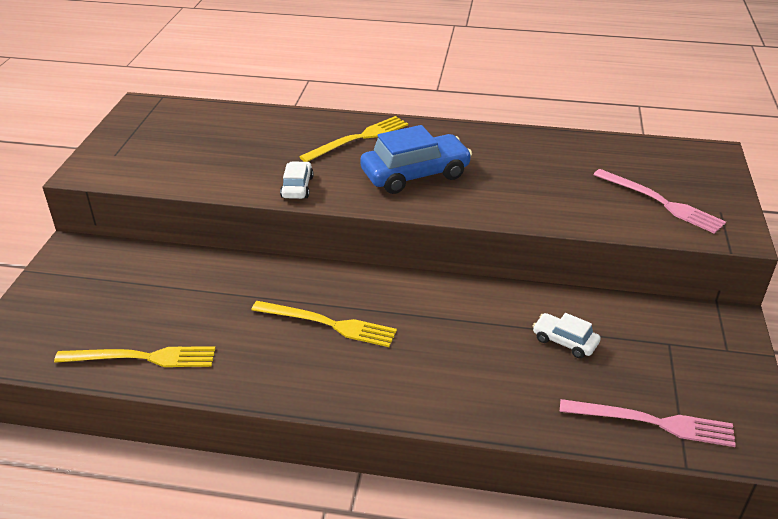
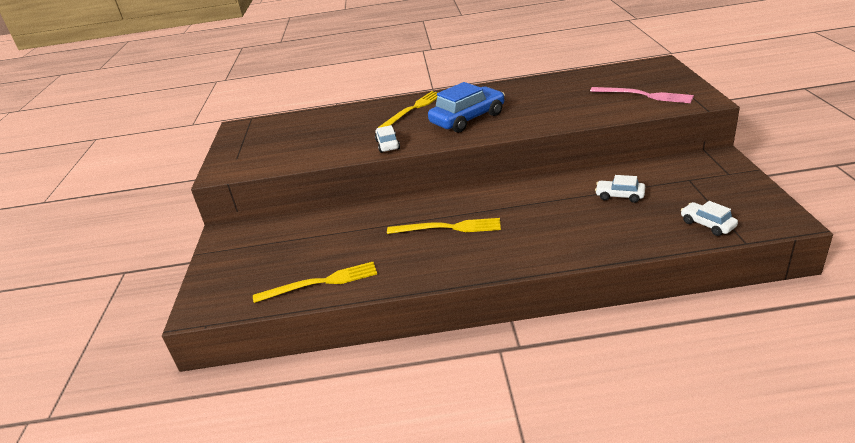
camera: 10 degrees left, 5 degrees down
(652, 422) = (707, 224): pink fork -> white car

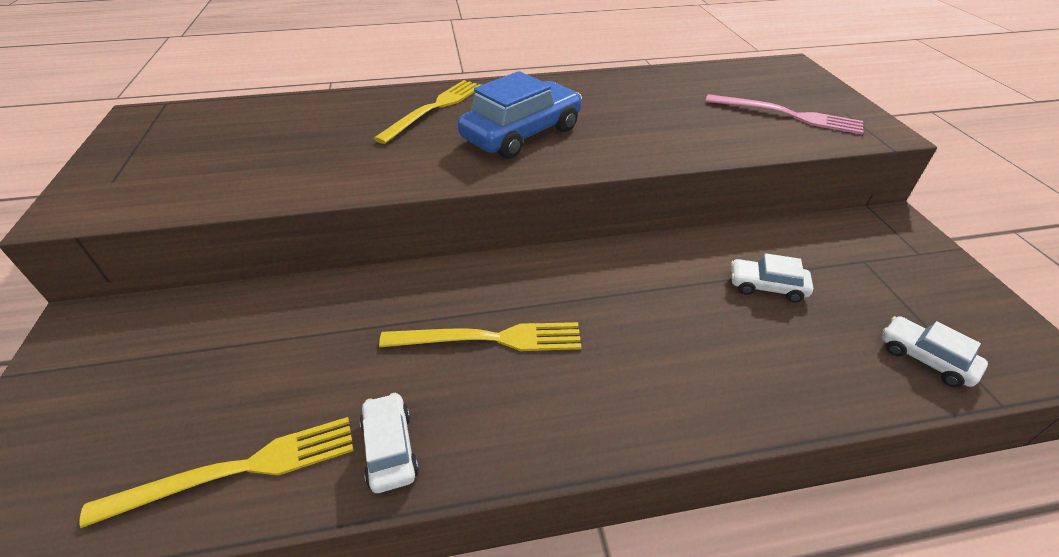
camera: 10 degrees left, 10 degrees up
(387, 145) = (387, 173): white car -> white car (390, 448)

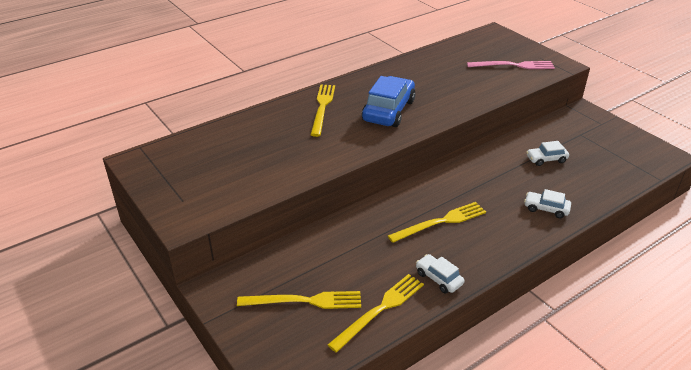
camera: 25 degrees left, 5 degrees down
(155, 399) = (304, 301): none -> yellow fork
(925, 358) = (625, 171): white car -> white car (546, 209)

